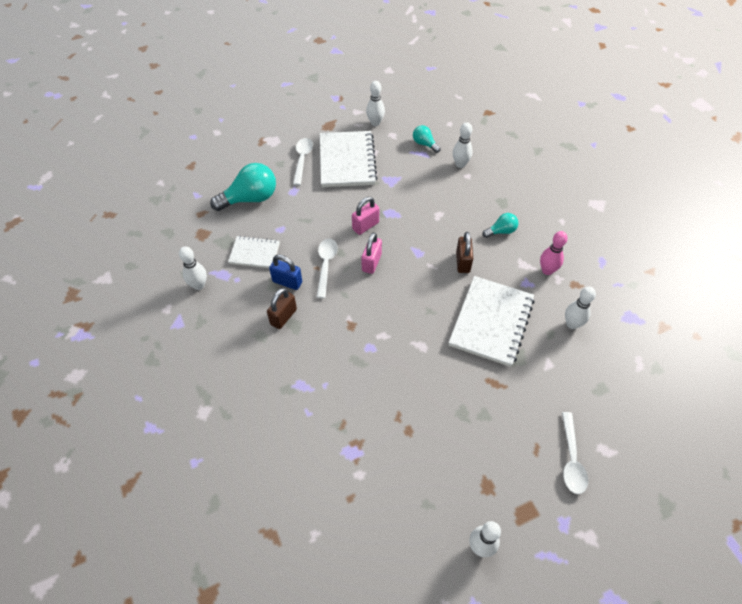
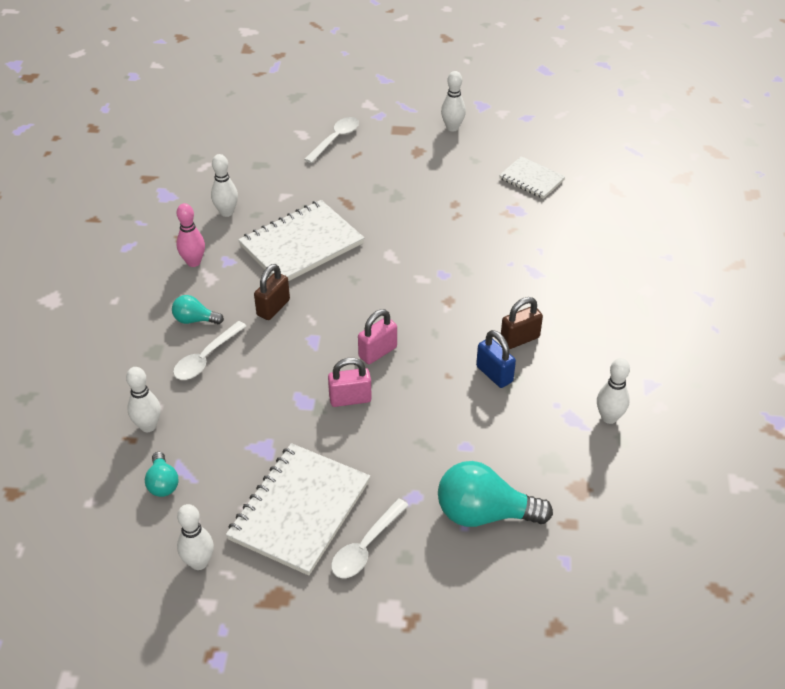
camera: 150 degrees left, 10 degrees down
(254, 253) = (518, 427): white notebook -> white notebook (531, 179)
(326, 265) = (434, 373): white spoon -> white spoon (206, 358)

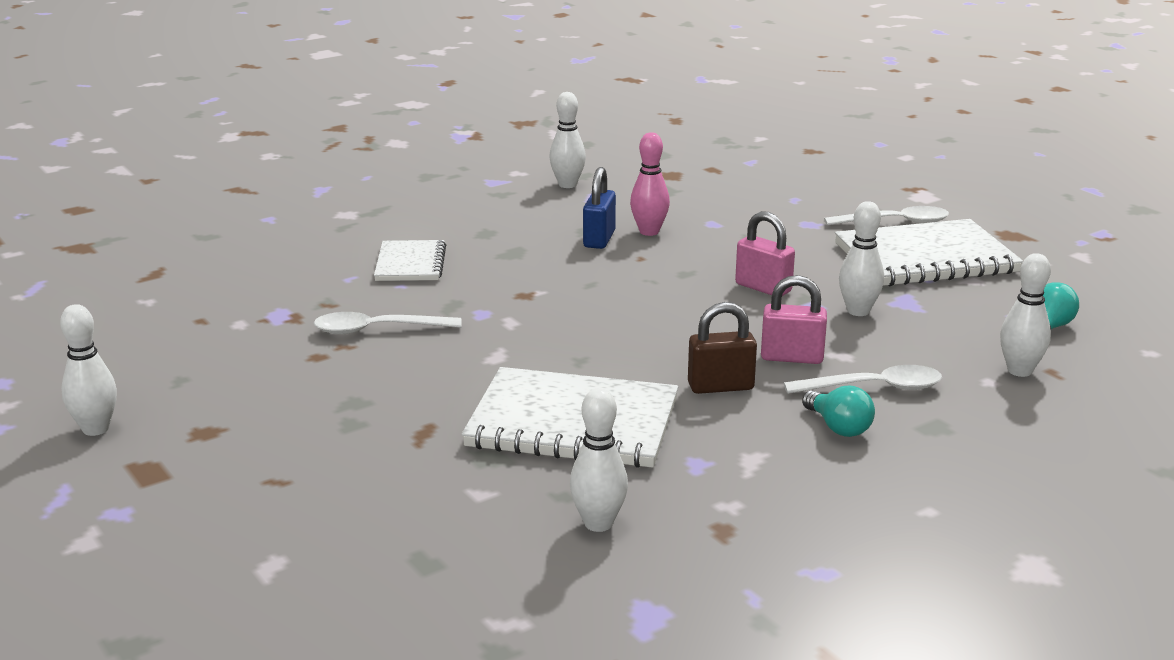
camera: 130 degrees left, 20 degrees down
(193, 262) = (748, 489): pink bowling pin -> pink bowling pin (649, 232)
(199, 562) = (1064, 274): white bowling pin -> white bowling pin (858, 311)
(335, 139) = (252, 521): white spoon -> white spoon (377, 330)
(377, 352) = (674, 300): pink padlock -> pink padlock (792, 357)
(484, 514) = (768, 195): turquoise light bulb -> none
(520, 339) = (526, 244): brown padlock -> none
(531, 179) = (189, 327): white notebook -> white notebook (410, 264)

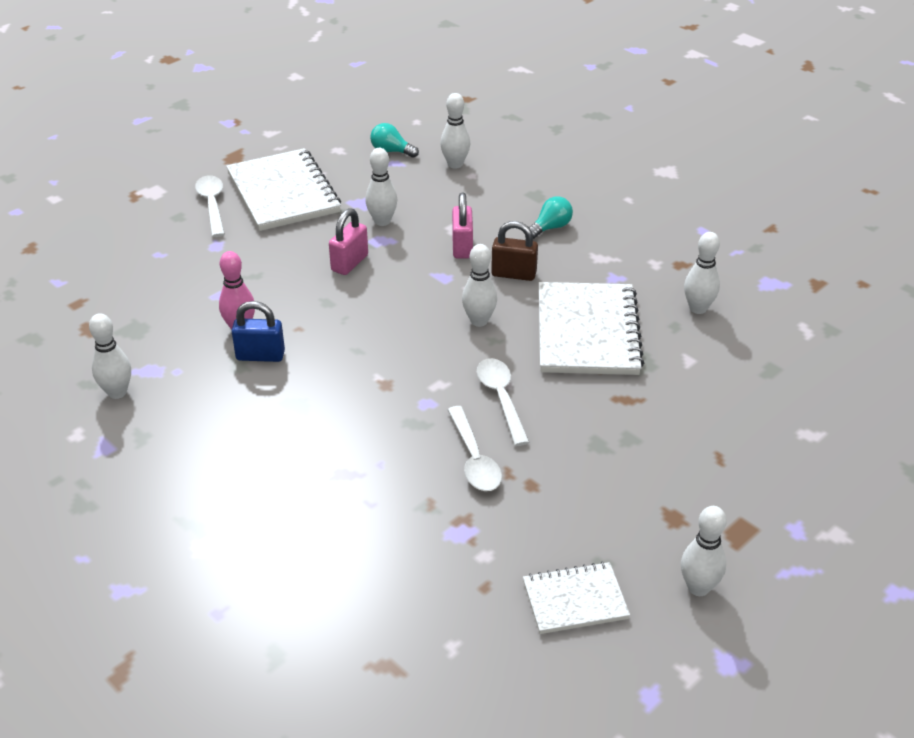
camera: 100 degrees left, 15 degrees up
(410, 264) = (331, 467): white notebook -> white notebook (575, 600)
(621, 354) = (479, 321): none -> white bowling pin
(720, 386) = (513, 274): brown padlock -> brown padlock turned 60 degrees counterclockwise
(874, 388) = (495, 215): white spoon -> white spoon (501, 398)

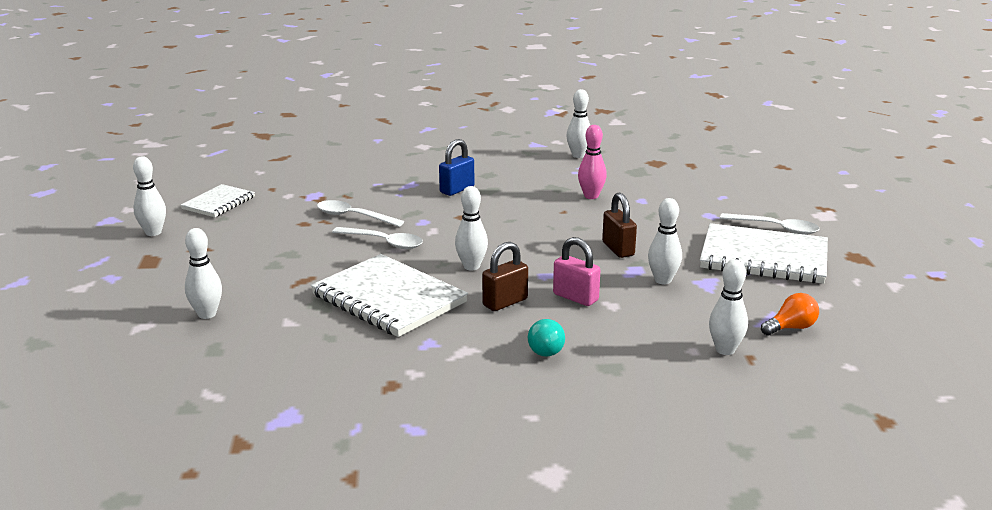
camera: 130 degrees right, 15 degrees down
(260, 356) = (552, 194): blue padlock -> blue padlock (457, 189)
(349, 263) = (618, 249): pink padlock -> brown padlock
(391, 151) = (791, 328): turquoise light bulb -> orange light bulb
(698, 308) = (327, 358): white bowling pin -> white bowling pin (207, 314)

